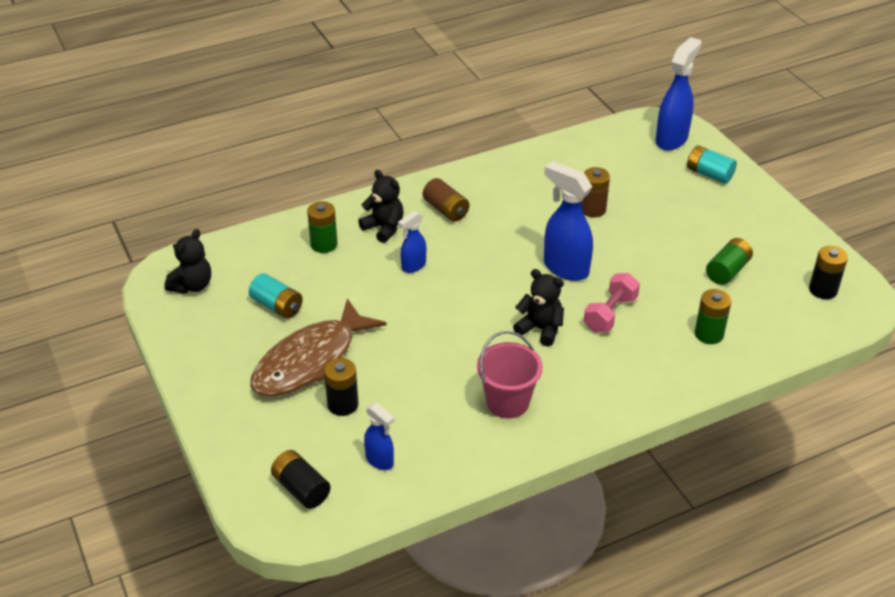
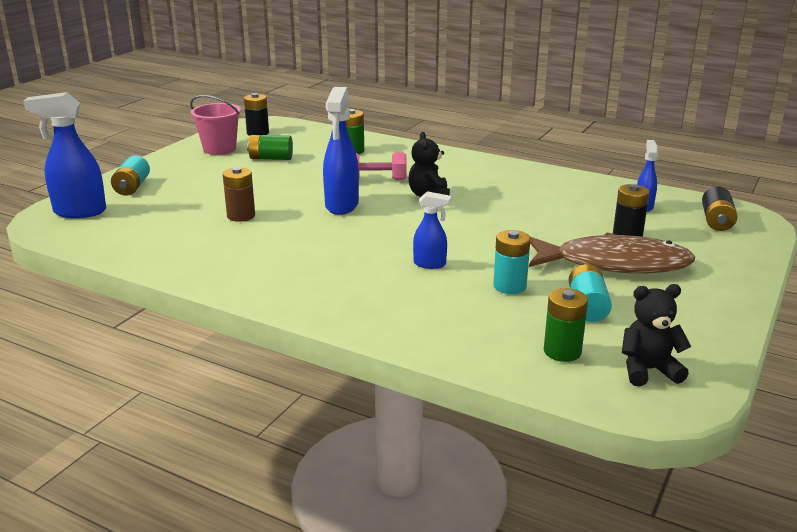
camera: 125 degrees left, 15 degrees down
(324, 244) = (467, 321): green battery -> green battery (562, 351)
(342, 286) = (509, 286): none -> turquoise battery
(384, 228) = (395, 299): black teddy bear -> none
(446, 210) = (322, 278): brown battery -> none
(507, 402) = (519, 186): pink bucket -> pink bucket (219, 149)

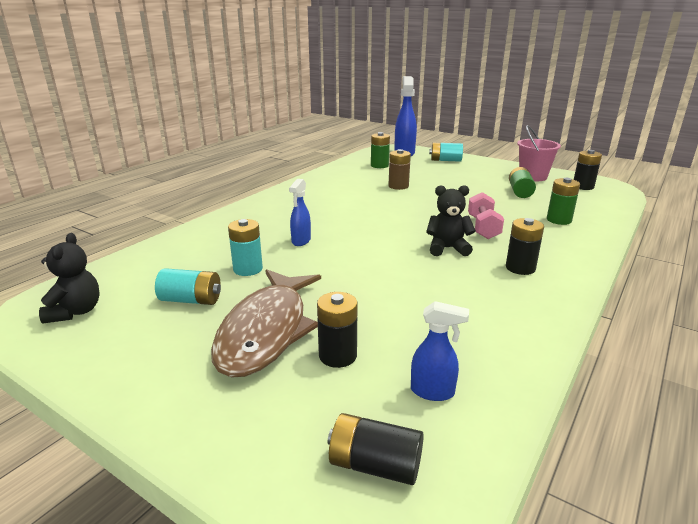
camera: 95 degrees right, 0 degrees up
(341, 206) = (419, 214): blue spray bottle -> none
(460, 172) = (520, 268): none -> black battery
(562, 351) = (135, 279): green battery -> green battery (379, 165)

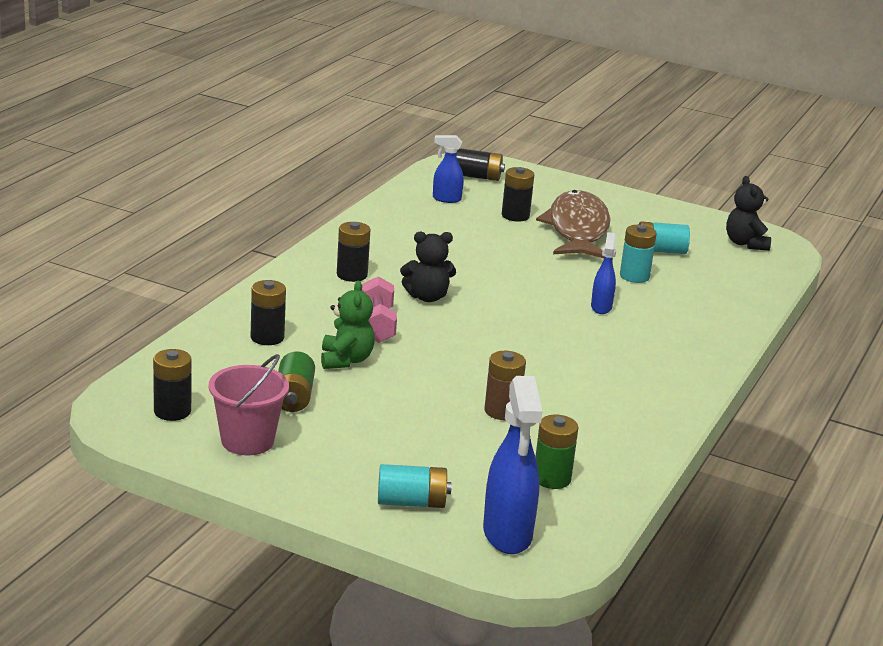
camera: 170 degrees right, 0 degrees up
(497, 208) = (346, 360): none -> green teddy bear
(559, 220) = (267, 337): green battery -> black battery

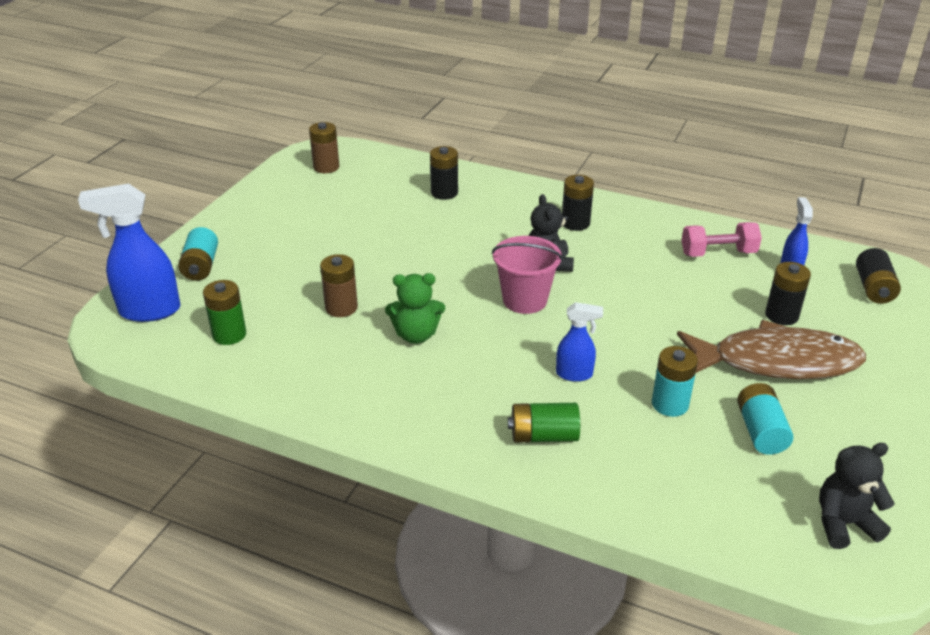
camera: 90 degrees right, 10 degrees up
(172, 411) = (326, 167): black battery -> brown battery
(247, 441) = (288, 196): pink bucket -> pink bucket (525, 300)
(294, 397) = (352, 210): green battery -> green battery (543, 436)
(346, 360) = (415, 228): green teddy bear -> green teddy bear (416, 335)
(377, 325) = (482, 240): pink dumbbell -> pink dumbbell (718, 253)

